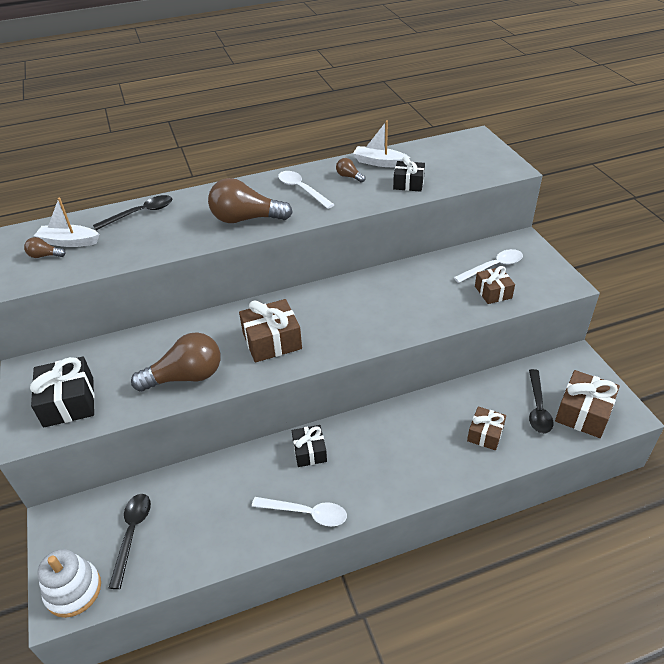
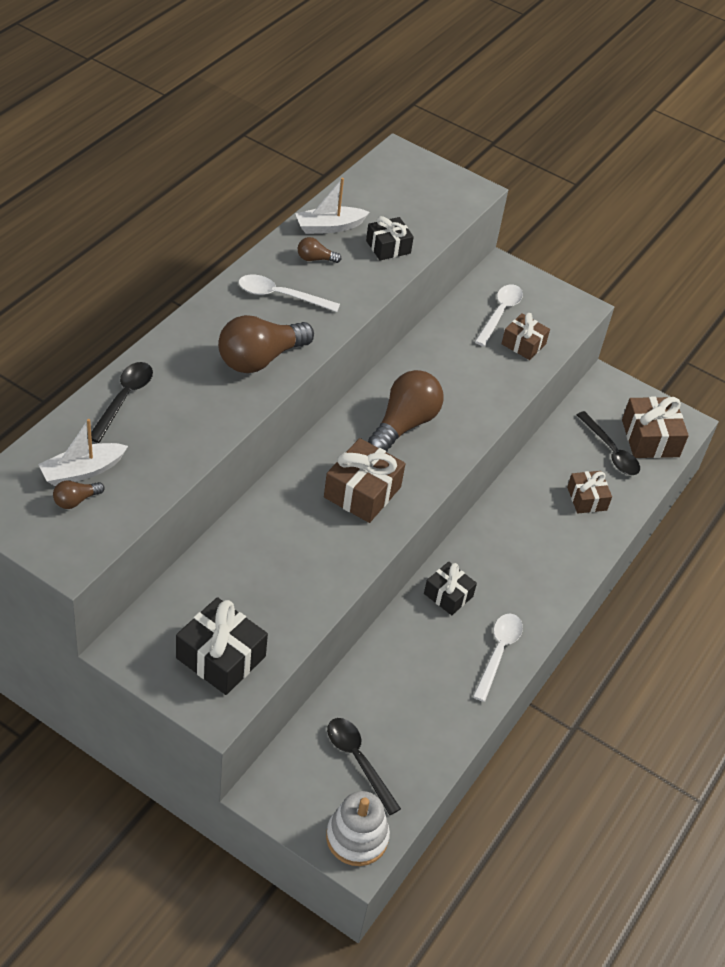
camera: 45 degrees left, 5 degrees up
(186, 377) = (315, 571): brown light bulb -> brown light bulb (404, 424)
(306, 513) = (498, 653): white spoon -> white spoon turned 45 degrees counterclockwise

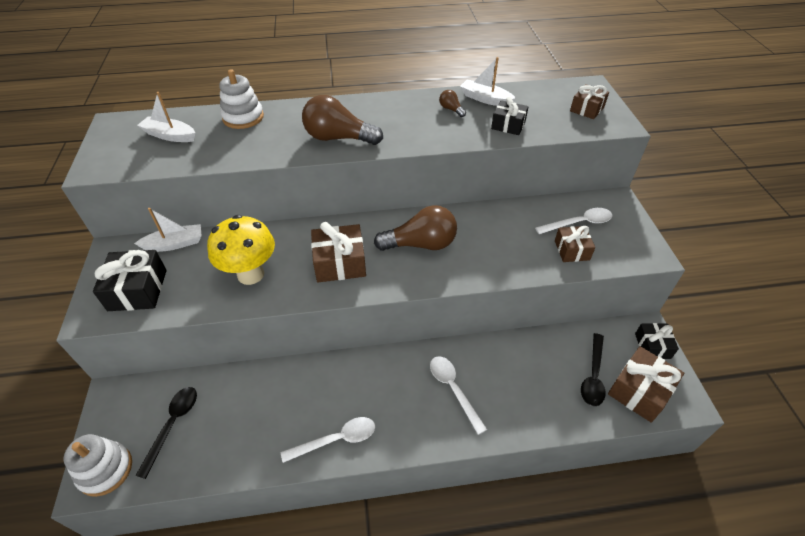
camera: 55 degrees right, 0 degrees up
(76, 500) = (143, 146): brown light bulb -> none
(124, 399) = (243, 117): black spoon -> white stacking toy
(180, 594) = (175, 244): none -> white boat
(281, 296) = (401, 116): white spoon -> white spoon (453, 389)
(301, 562) = (250, 274): none -> yellow mushroom
(448, 595) = (356, 376): black gift -> black gift (652, 346)
(586, 499) = (532, 393): brown gift -> brown gift (587, 109)

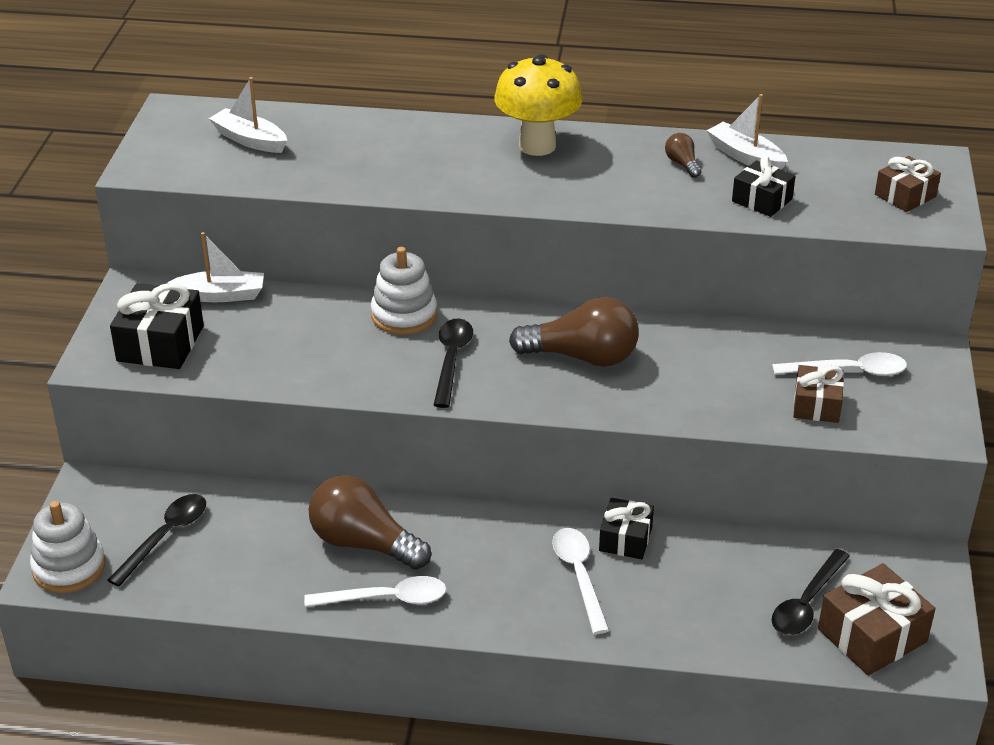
camera: 15 degrees right, 10 degrees down
(243, 117) = (360, 130): white stacking toy -> white stacking toy (404, 315)
(250, 274) = (319, 352): yellow mushroom -> yellow mushroom (537, 146)
(338, 138) = (492, 179): brown light bulb -> brown light bulb (363, 543)
(340, 263) = (451, 360): brown gift -> black spoon
(652, 346) = (926, 585): black gift -> black gift (625, 539)

